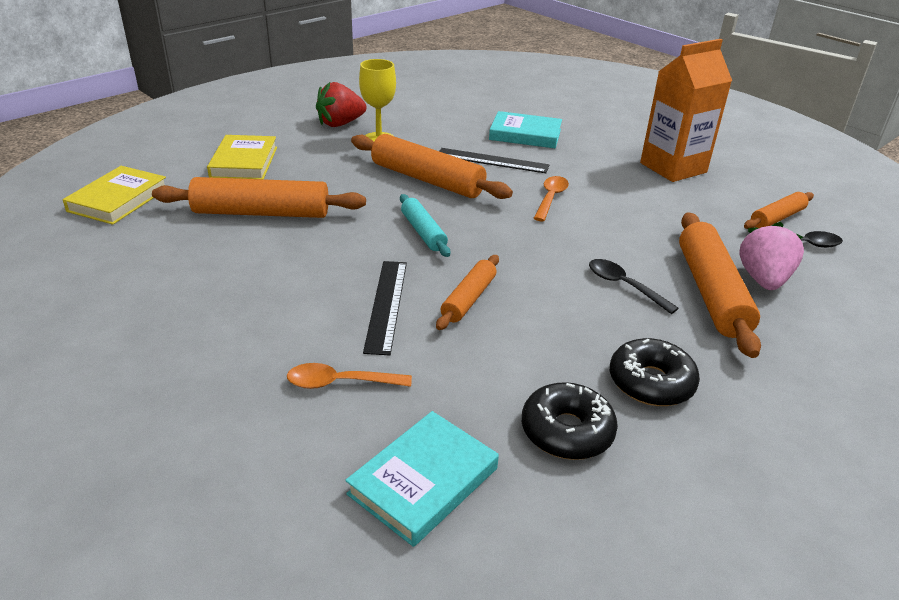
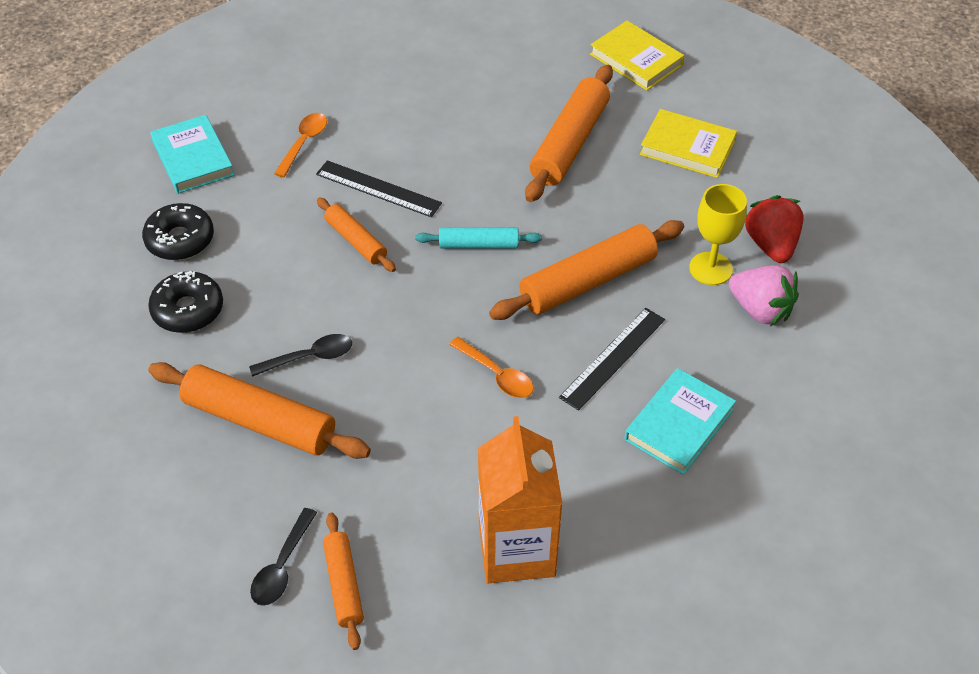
camera: 115 degrees right, 15 degrees up
(763, 279) = (250, 480): pink strawberry -> pink strawberry (760, 310)

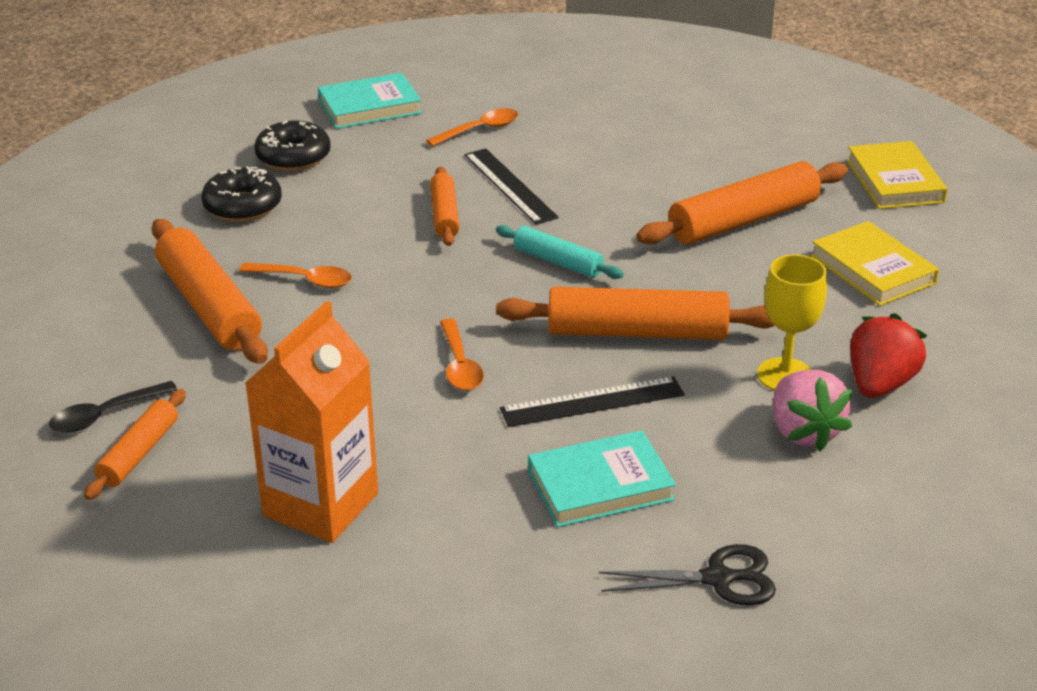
camera: 35 degrees right, 15 degrees down
(192, 158) = (369, 107): turquoise book -> turquoise book turned 60 degrees clockwise
(309, 357) = (304, 280): black spoon -> orange spoon
(809, 456) = (717, 578): none -> black scissors

